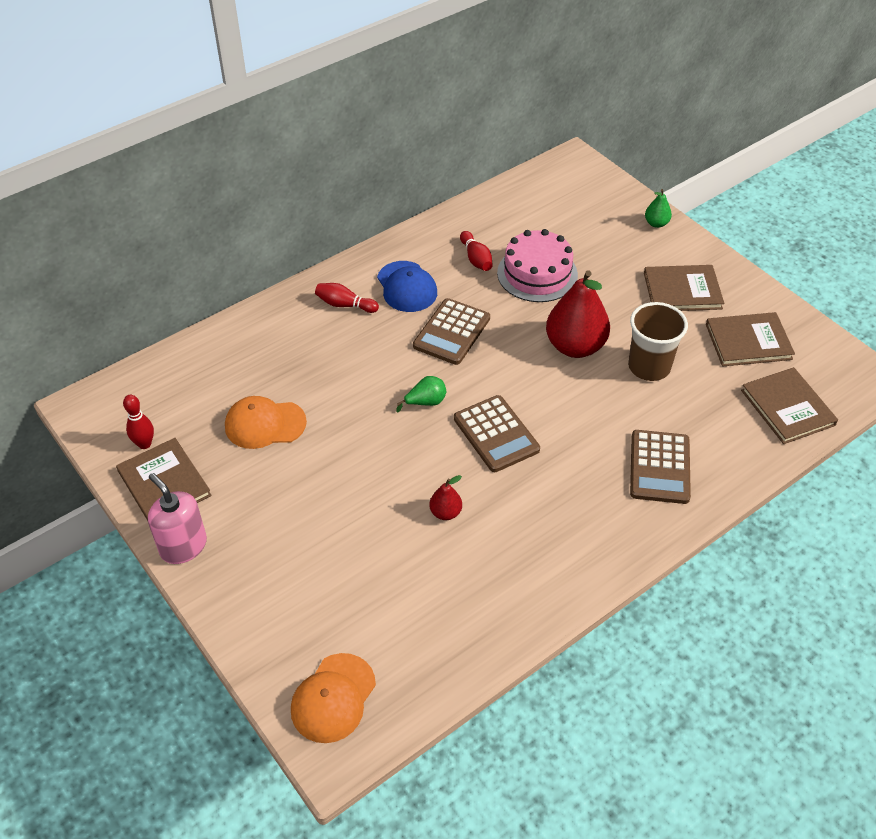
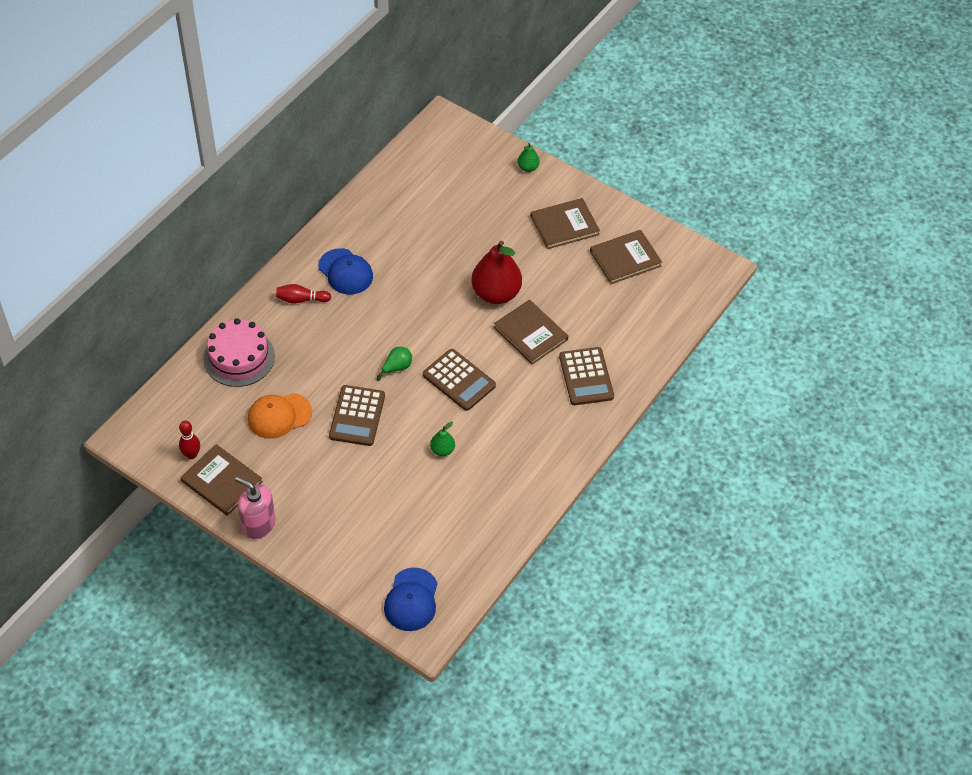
camera: 20 degrees left, 5 degrees up
(333, 698) = (411, 600): orange cap -> blue cap
(445, 512) = (442, 450): red pear -> green pear
(451, 332) = (396, 303): brown calculator -> brown calculator (357, 416)
(476, 259) = (392, 233): red bowling pin -> none
(537, 274) = (446, 236): pink cake -> pink cake (239, 357)
(649, 367) = (556, 297): brown cup -> none
(787, 407) = (666, 307): brown book -> brown book (530, 333)

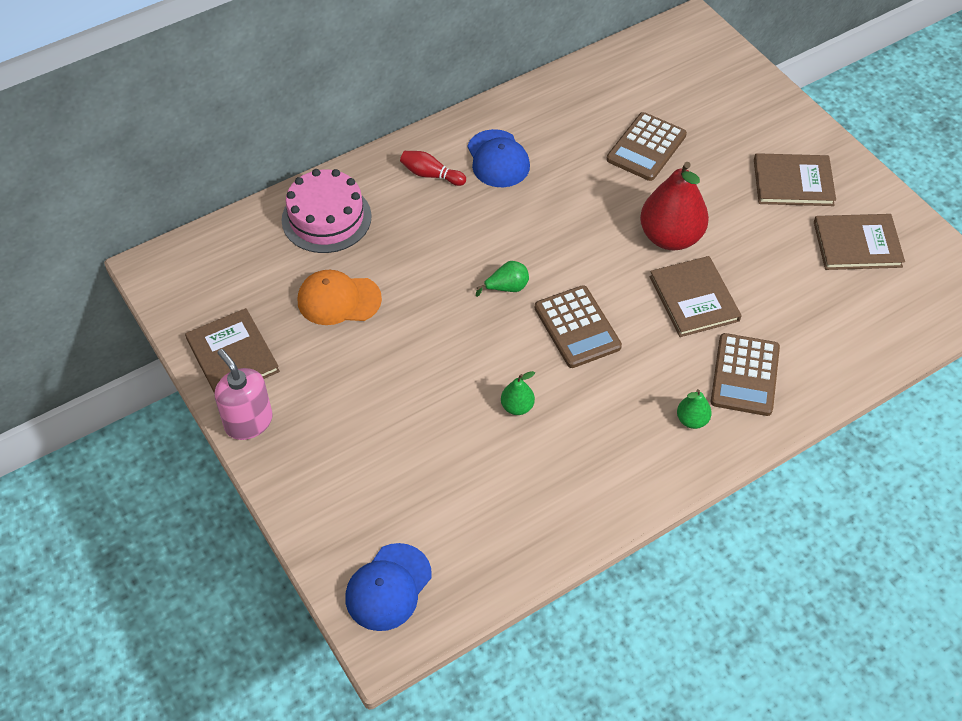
camera: 25 degrees right, 0 degrees up
(191, 454) = (215, 312): red bowling pin -> none
(357, 416) = (431, 330): brown calculator -> brown calculator (646, 147)
(528, 167) = (774, 103): green pear -> green pear (692, 420)

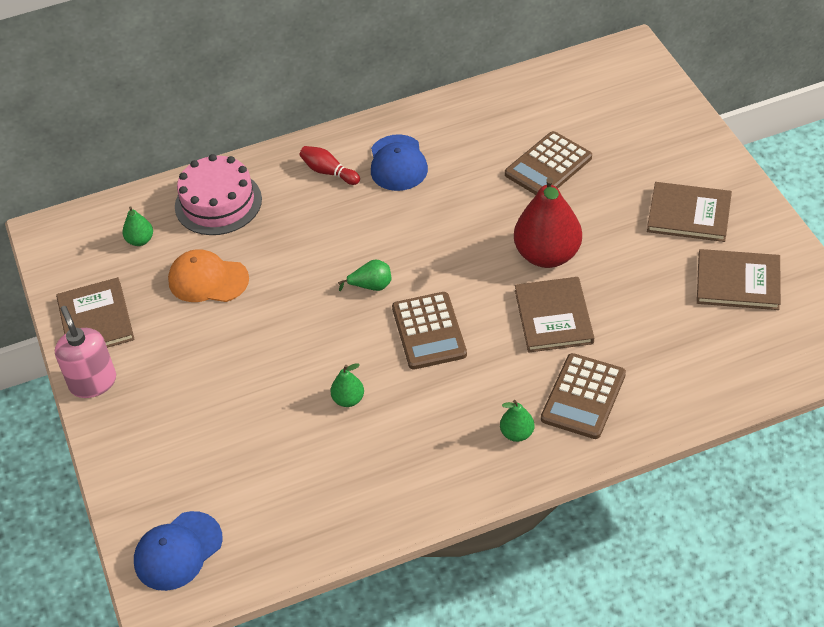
camera: 15 degrees right, 5 degrees down
(256, 266) = (140, 240): none -> green pear

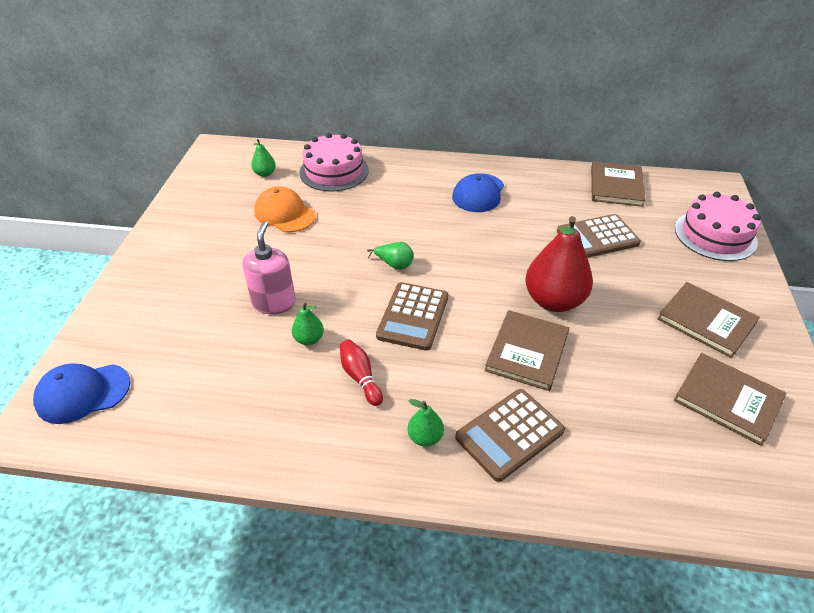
camera: 25 degrees right, 5 degrees down
(93, 382) = (151, 245): pink soap dispenser -> pink soap dispenser (274, 302)
(95, 320) = (192, 208): brown book -> brown book (616, 186)
(328, 172) = (424, 180): red bowling pin -> red bowling pin (360, 377)
(655, 114) = (715, 235): none -> pink cake

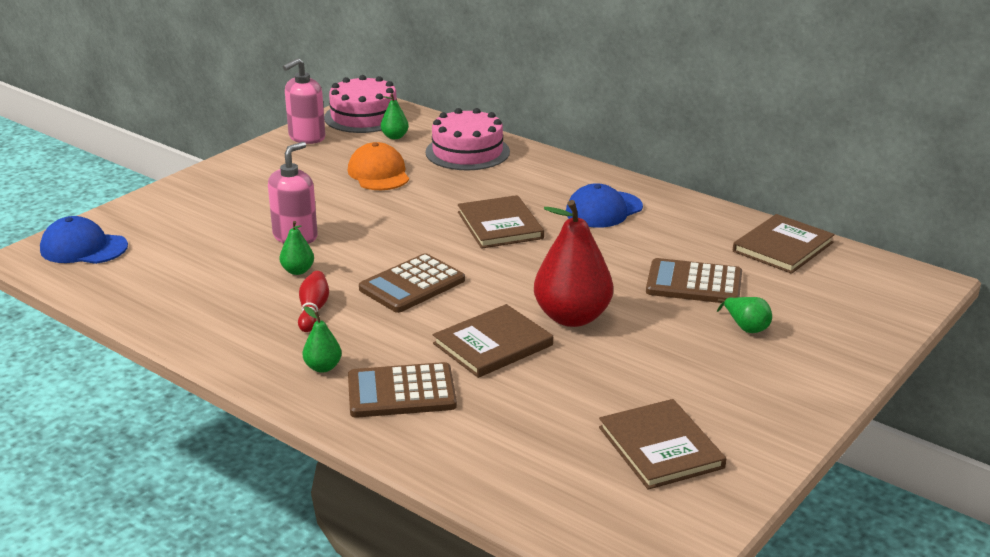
camera: 30 degrees right, 15 degrees down
(192, 196) = (306, 137): none -> pink soap dispenser
(394, 265) = (440, 242): green pear -> green pear (746, 327)
(706, 321) = (727, 385): brown book -> brown book (500, 225)
(715, 235) = (849, 323): pink cake -> pink cake (364, 116)

